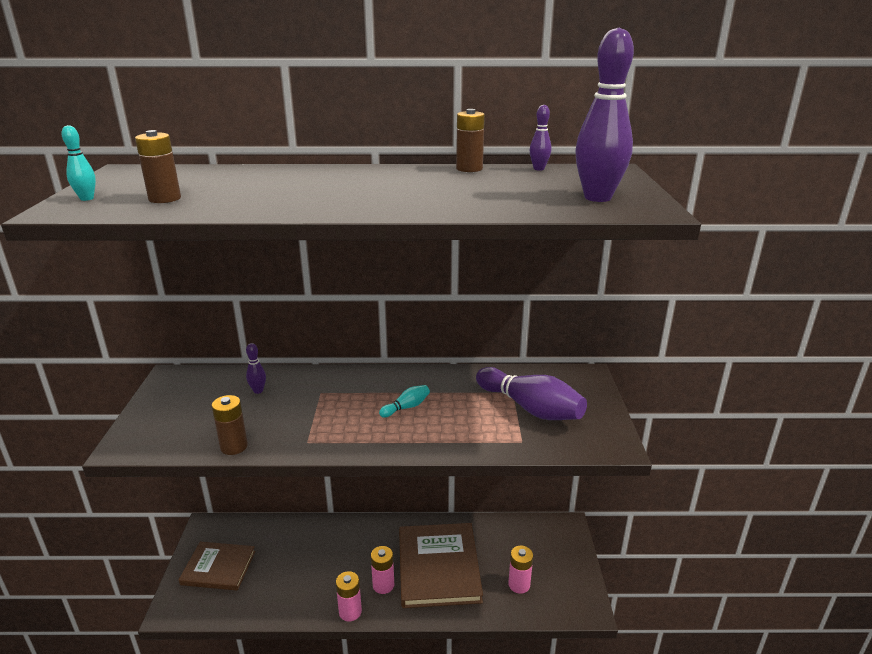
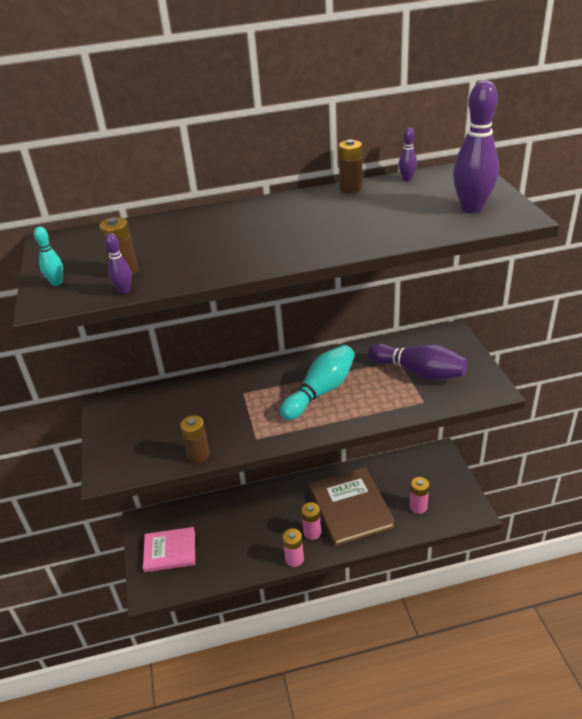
camera: 10 degrees left, 10 degrees up
(218, 567) = (170, 551): brown book -> pink book
(258, 391) = (189, 402): purple bowling pin -> purple bowling pin (124, 290)
(406, 407) = (321, 391): turquoise bowling pin -> turquoise bowling pin, size x2.17

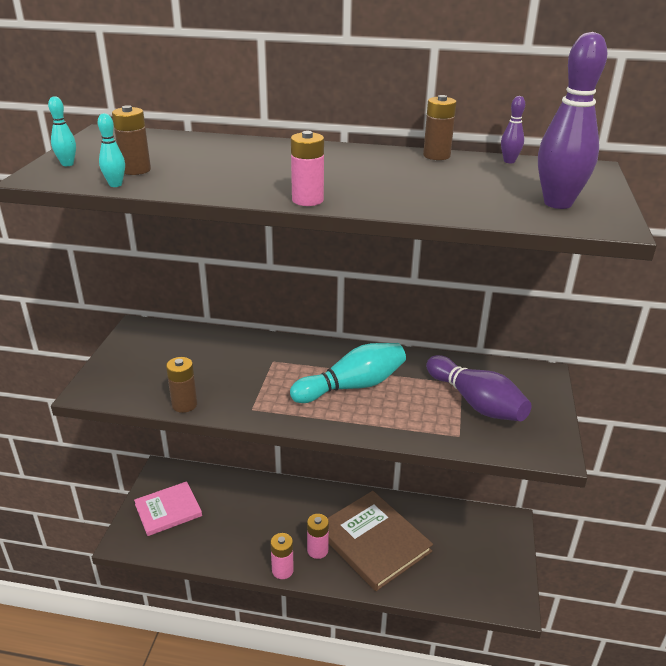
camera: 20 degrees right, 5 degrees down
(124, 290) = (115, 185): purple bowling pin -> turquoise bowling pin
(170, 551) = (168, 510): pink book -> pink book turned 45 degrees counterclockwise
(350, 508) = (373, 541): brown book -> brown book turned 45 degrees counterclockwise
(418, 507) = (450, 571): pink battery -> pink battery (307, 200)

